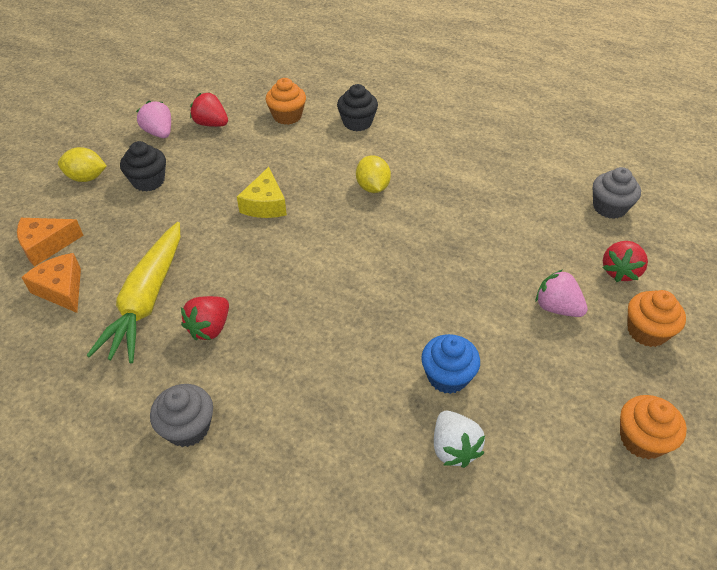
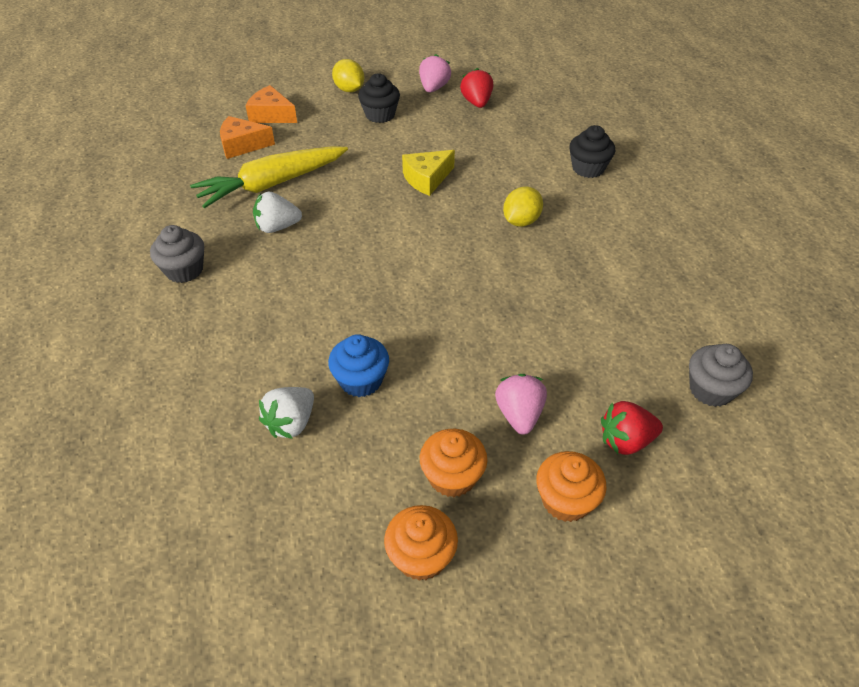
camera: 50 degrees right, 0 degrees up
(61, 289) = (242, 145): orange cheese -> orange cheese turned 105 degrees counterclockwise
(210, 328) = (277, 227): red strawberry -> white strawberry
(287, 116) = (540, 130): orange cupcake -> orange cupcake (452, 477)

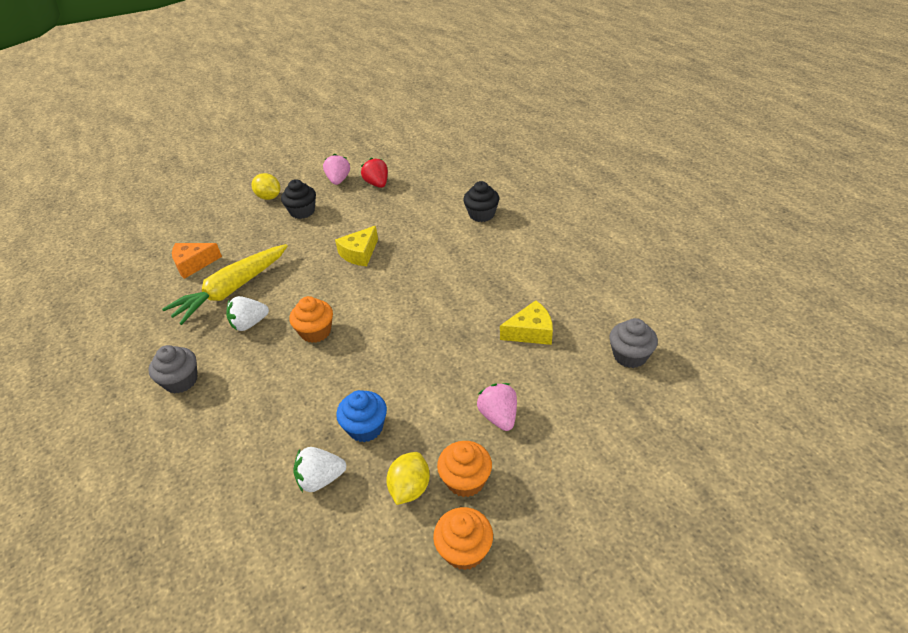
camera: 15 degrees left, 5 degrees down
(271, 115) = (210, 233): orange cheese -> none
(291, 423) = (321, 479): white strawberry -> white strawberry turned 60 degrees clockwise
(521, 221) = (446, 268): yellow lemon -> yellow lemon (410, 488)
(565, 500) = (557, 470): orange cupcake -> orange cupcake (316, 332)
(596, 325) = (531, 332): none -> yellow cheese
(625, 441) = (584, 412): red strawberry -> none

